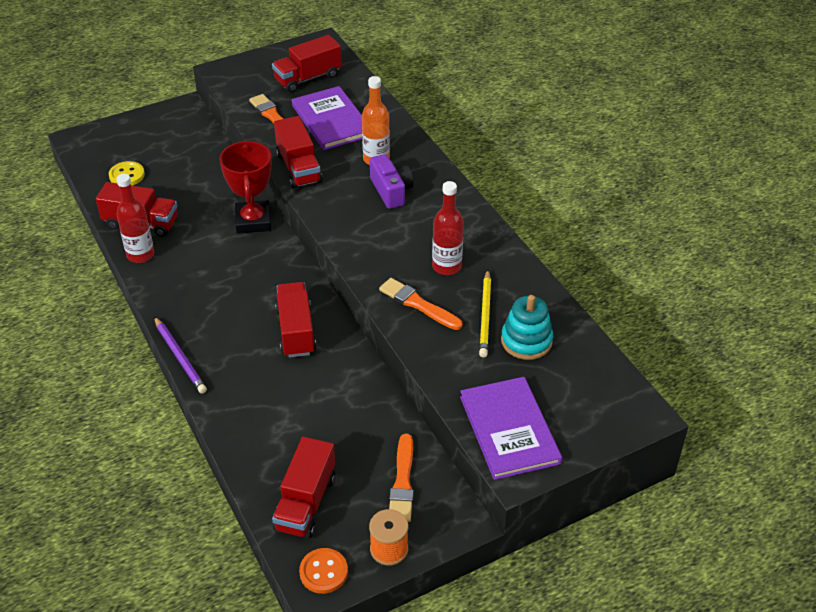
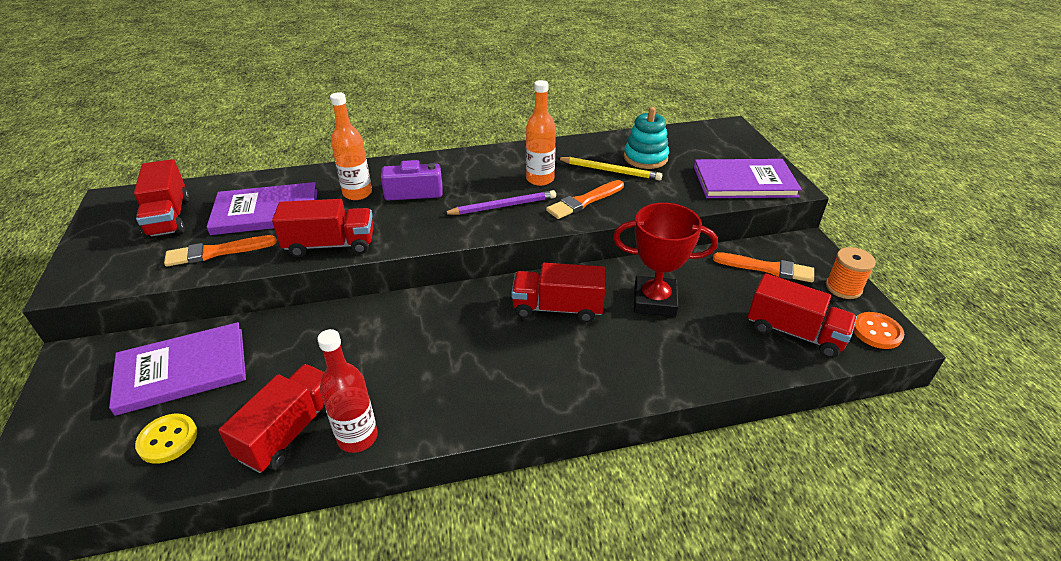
camera: 75 degrees left, 5 degrees down
(180, 357) = (569, 412): purple pencil -> purple pencil (502, 206)
(184, 157) = (182, 370): none -> purple book
(253, 221) = (360, 319): red trophy -> red trophy (654, 301)
(446, 266) = (540, 179): red bottle -> orange bottle

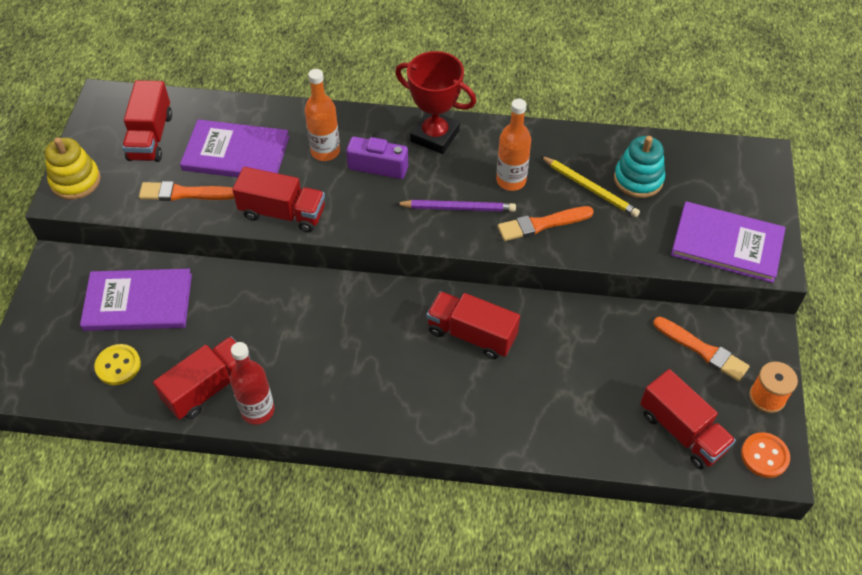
camera: 20 degrees right, 15 degrees up
(85, 268) = (75, 181): none -> yellow stacking toy
(654, 301) = (567, 354): red trophy -> red trophy (435, 136)

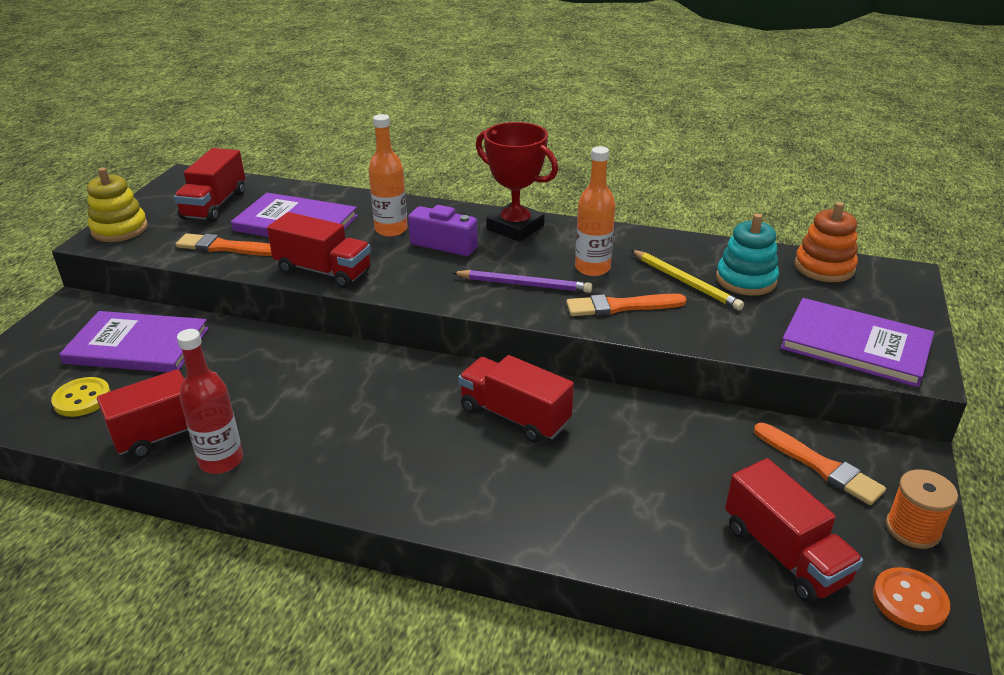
camera: 10 degrees right, 20 degrees down
(700, 156) = (824, 267): none -> orange stacking toy

